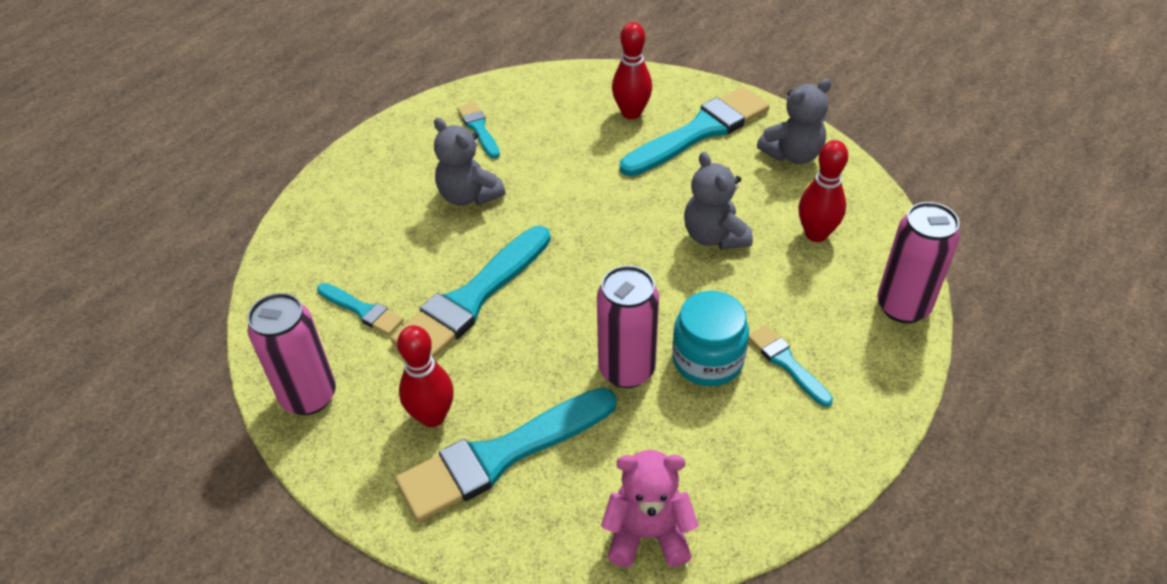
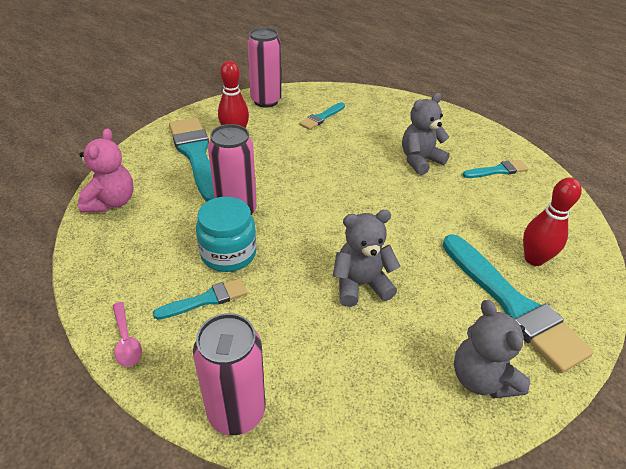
camera: 95 degrees right, 5 degrees down
(471, 299) = (320, 155): turquoise brush -> none
(816, 234) = (353, 364): red bowling pin -> none
(871, 419) = (126, 340): none -> pink spoon

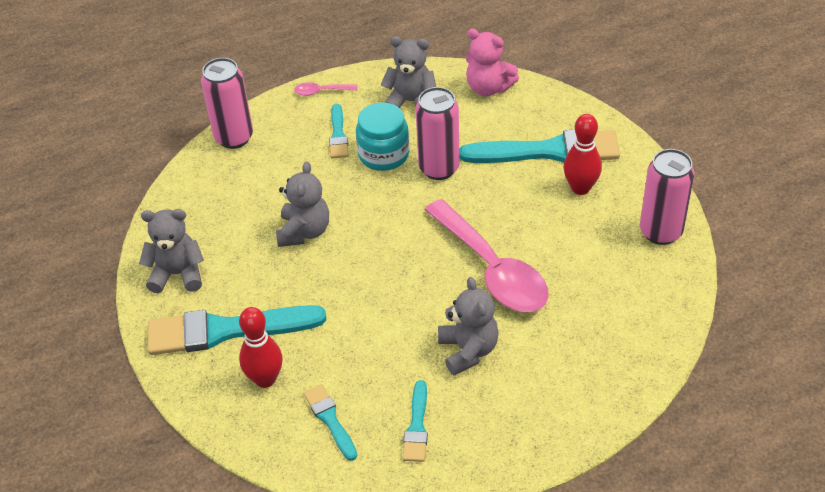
camera: 115 degrees right, 5 degrees up
(139, 252) = (411, 102): none -> grey teddy bear
(321, 117) = (601, 280): turquoise brush -> turquoise brush (330, 420)
(339, 162) = (492, 269): none -> pink spoon

